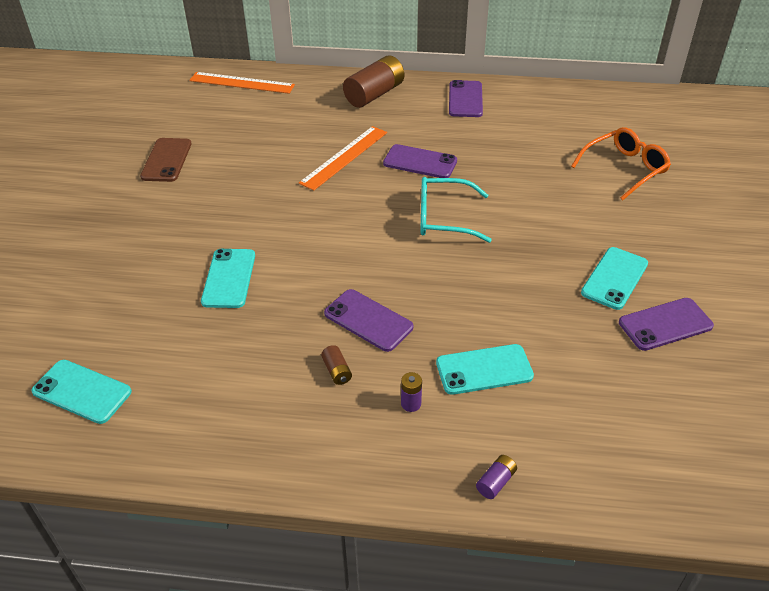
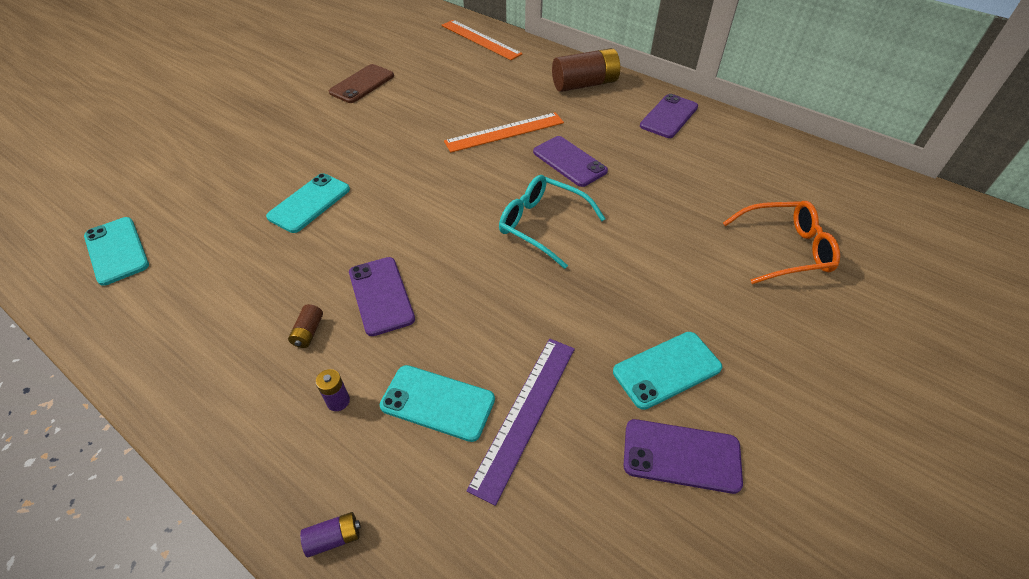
camera: 30 degrees right, 5 degrees up
(550, 348) = (525, 414): none -> purple ruler

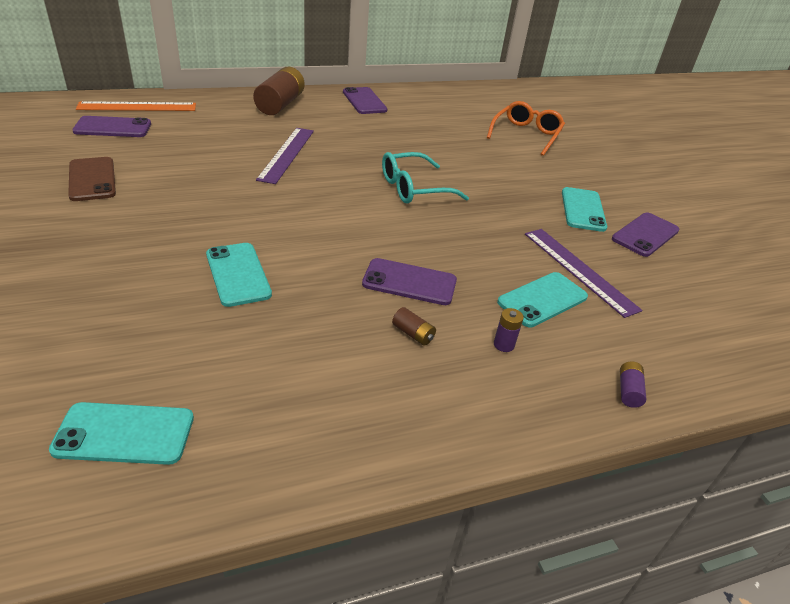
camera: 60 degrees left, 10 degrees down
(505, 132) = (287, 154): orange ruler -> purple ruler
(569, 161) = (360, 150): purple phone -> purple phone (113, 128)

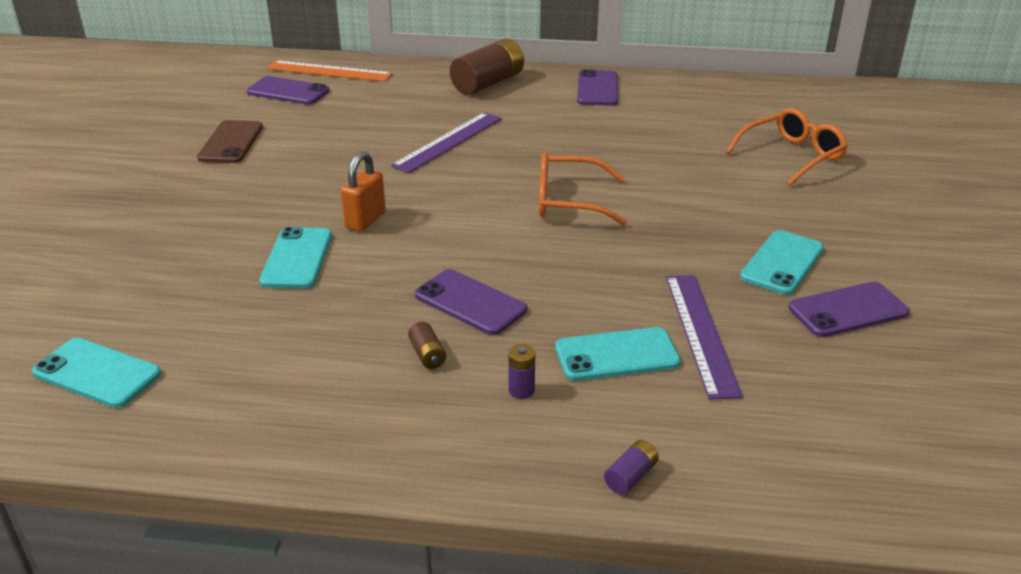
camera: 30 degrees right, 5 degrees down
(271, 230) = (365, 220): none -> orange padlock
(414, 188) = (568, 201): turquoise glasses -> orange glasses

